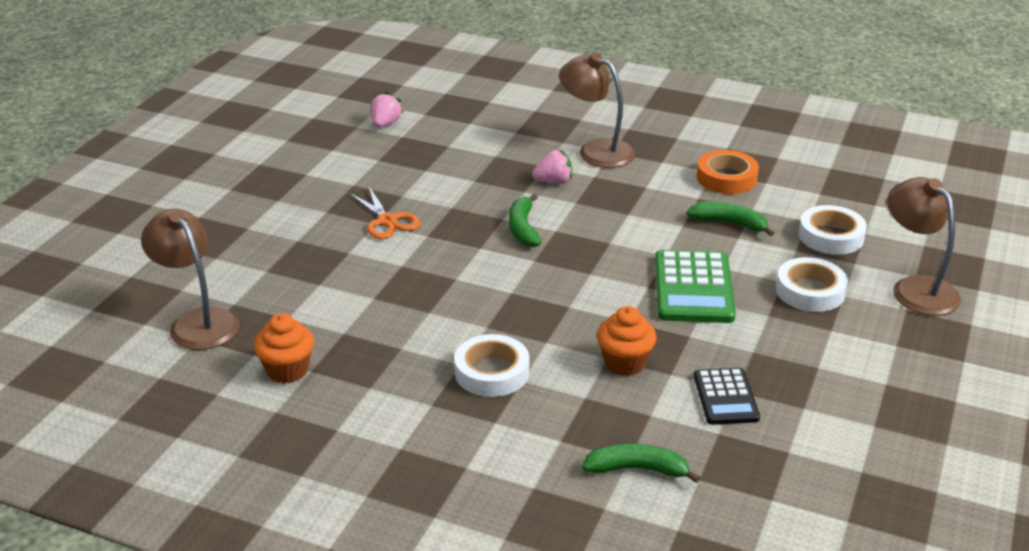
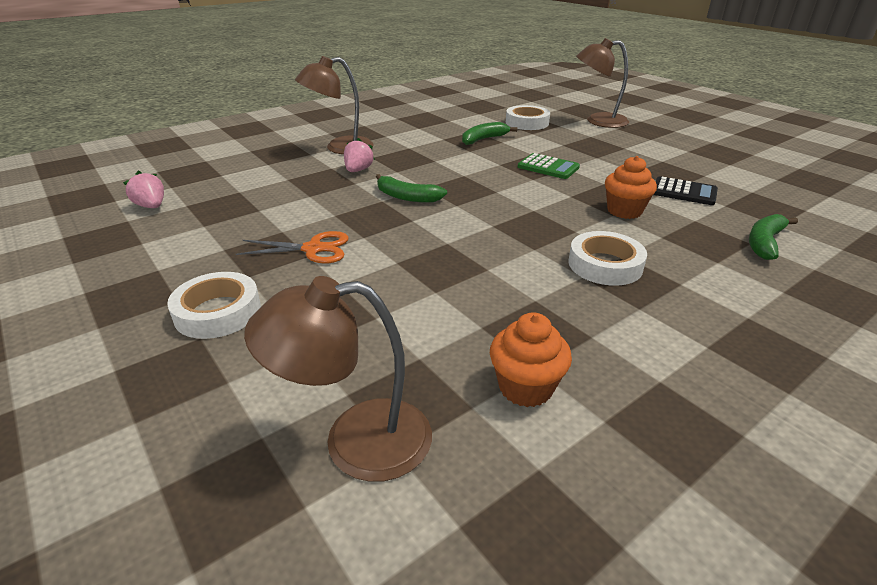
camera: 60 degrees left, 0 degrees up
(693, 288) = (548, 167): green calculator -> green calculator, size x0.63
(726, 178) = (431, 127): orange tape -> none
(810, 291) = (580, 141): white tape -> white tape (218, 312)

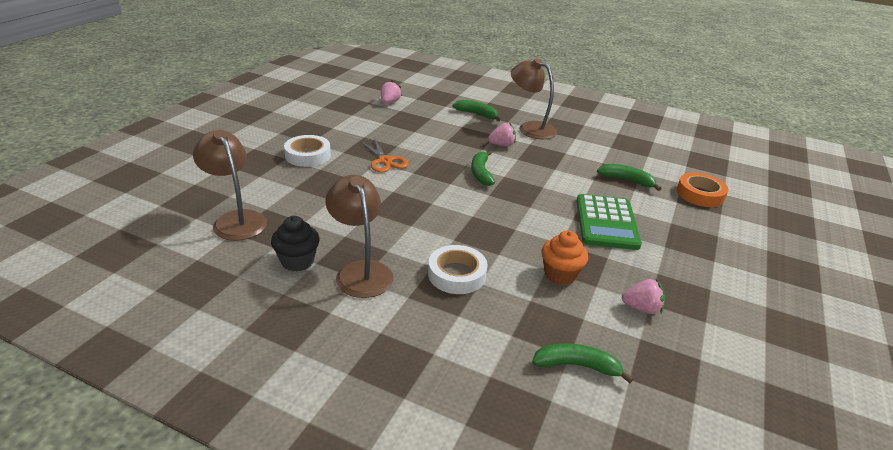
camera: 60 degrees right, 0 degrees up
(271, 164) = (477, 114): none -> green banana
(525, 387) = (297, 261): orange cupcake -> black cupcake
(527, 123) = (700, 194): white tape -> orange tape
(548, 167) = (606, 222): green calculator -> green calculator, size x1.59
(598, 121) = (770, 235): brown lamp -> brown lamp (361, 271)
(684, 192) = (642, 308): black calculator -> pink strawberry

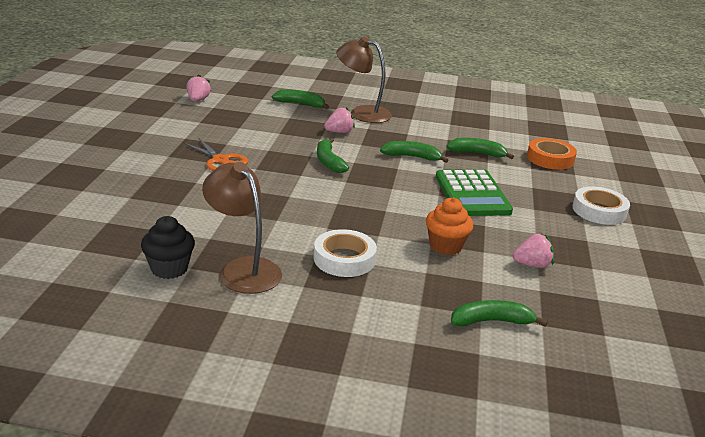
camera: 15 degrees left, 5 degrees down
(236, 219) = (77, 237): brown lamp -> none
(308, 155) = (129, 163): white tape -> white tape (599, 211)
(561, 177) = (412, 157): none -> green banana

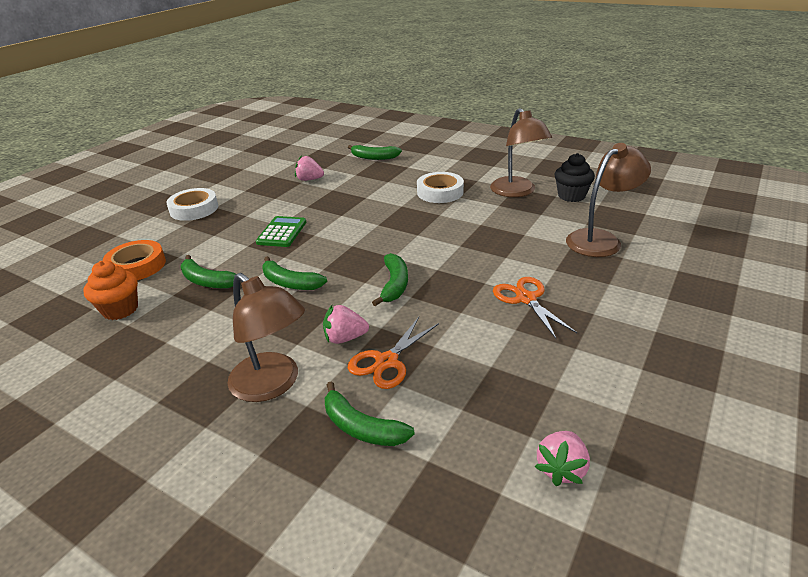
camera: 155 degrees left, 5 degrees up
(146, 212) = (600, 239): none -> brown lamp
(304, 125) = (387, 361): none -> orange scissors
(445, 246) = (356, 194): orange cupcake -> orange cupcake (120, 309)
(472, 194) = (282, 232): green calculator -> green calculator, size x0.63

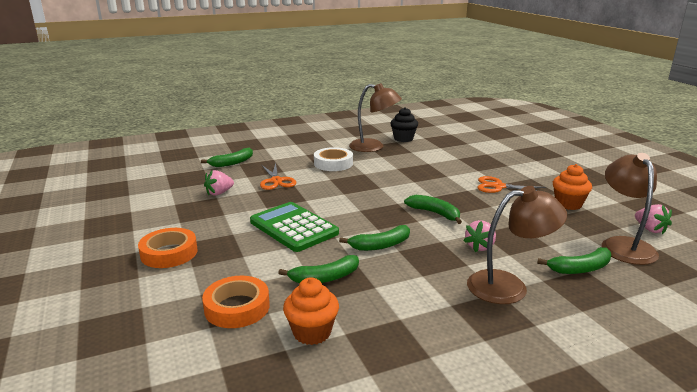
camera: 55 degrees left, 10 degrees down
(194, 209) = (169, 253): white tape -> orange tape
(282, 232) = (293, 227): green calculator -> green calculator, size x1.59
(387, 361) = (520, 242): orange scissors -> orange scissors (276, 181)
(548, 367) = (568, 204): none -> orange cupcake
(600, 239) = (462, 151): brown lamp -> brown lamp (623, 245)

